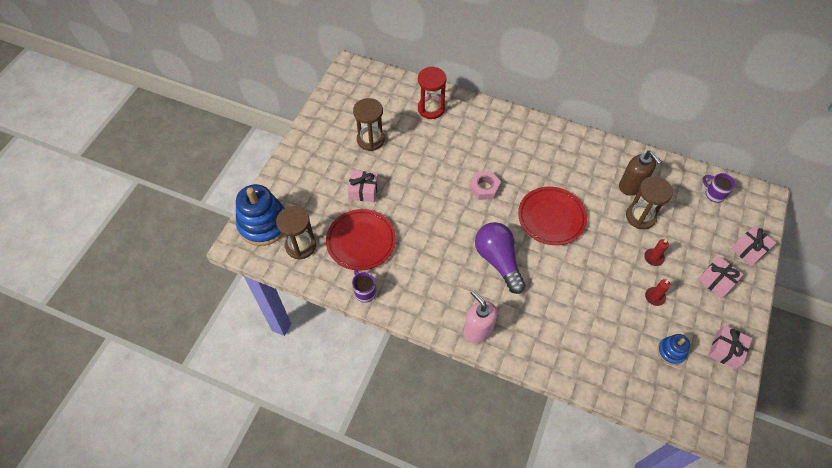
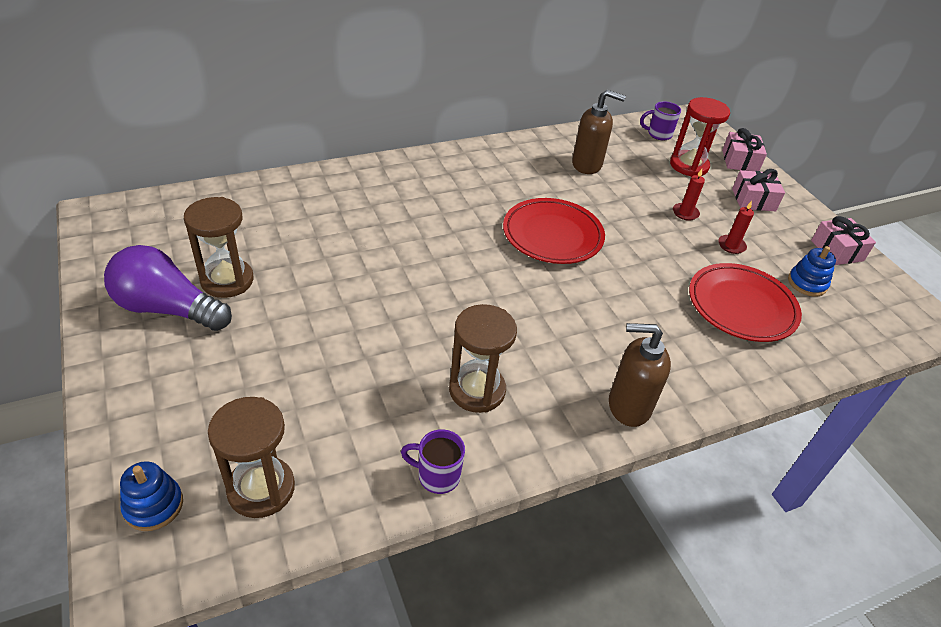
camera: 50 degrees left, 15 degrees down
(263, 224) = (153, 506): blue stacking toy -> blue stacking toy, size x0.50
(361, 241) = (355, 413): red plate -> red plate (741, 306)
(363, 190) = (285, 347): pink gift -> none
(431, 109) = (278, 204): red hourglass -> red hourglass (689, 165)
(478, 330) = (628, 406): pink soap dispenser -> brown soap dispenser
(484, 188) = (445, 249): pink nut -> none
(498, 260) = (554, 314): purple light bulb -> purple light bulb (167, 309)
(640, 216) = (628, 185): brown hourglass -> brown hourglass (477, 390)

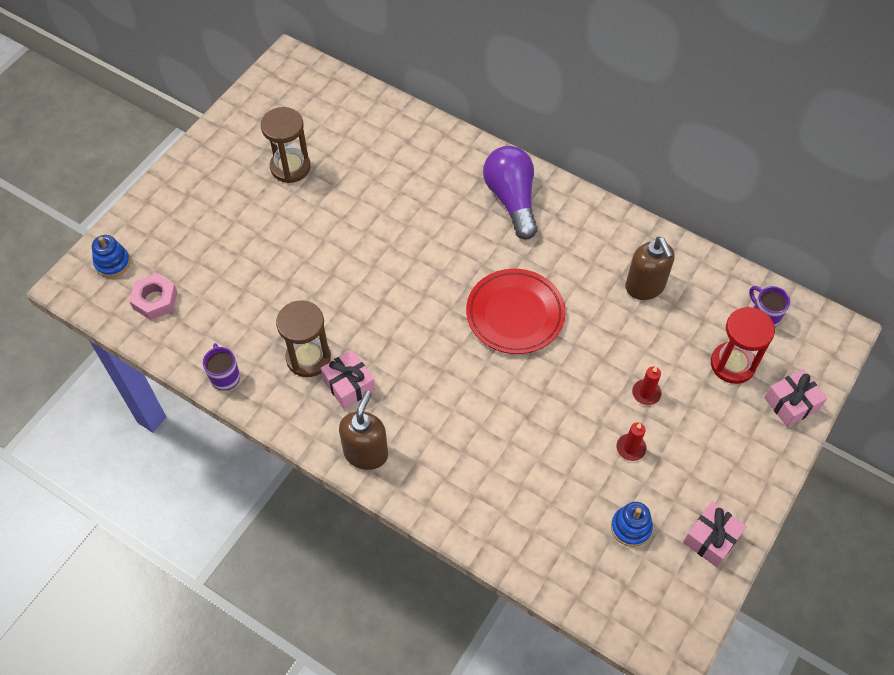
camera: 60 degrees right, 15 degrees up
(167, 309) = (242, 159): purple light bulb -> purple light bulb (511, 199)
(261, 489) = (155, 300): brown hourglass -> pink nut
(628, 406) = (366, 453): brown soap dispenser -> brown soap dispenser turned 45 degrees clockwise
(741, 306) = (548, 486): red plate -> none
(753, 200) = (728, 440): pink gift -> pink gift (349, 385)

